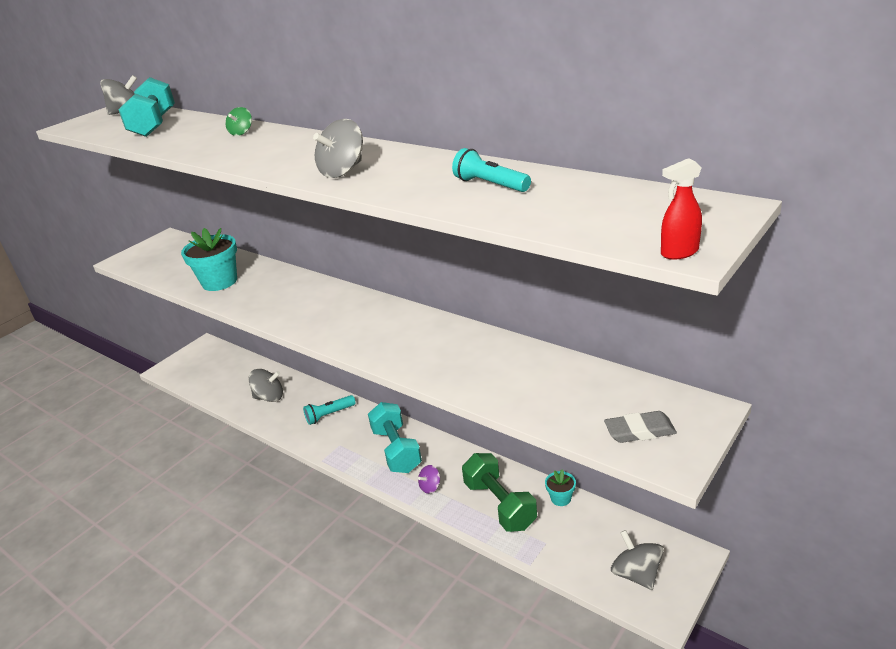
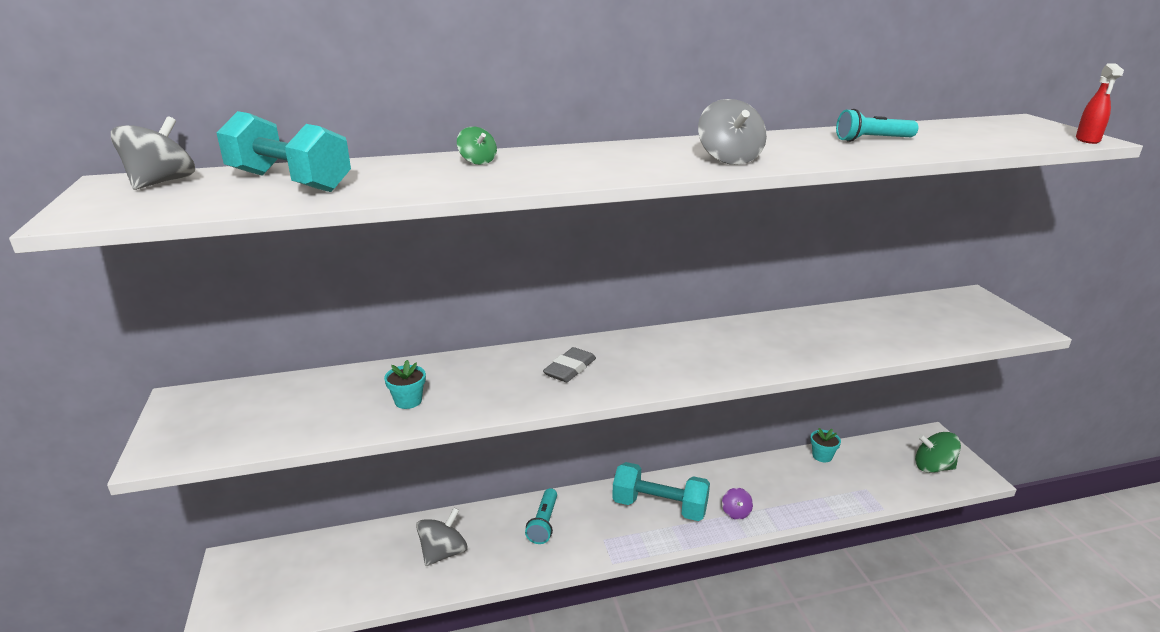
camera: 55 degrees left, 5 degrees down
(219, 282) = (408, 401): turquoise flower pot -> turquoise flower pot, size x0.51
(500, 505) = (799, 488): green dumbbell -> none
(636, 574) = (933, 467): grey spinning top -> green spinning top
(640, 431) = (977, 323): grey eraser -> grey eraser (570, 369)

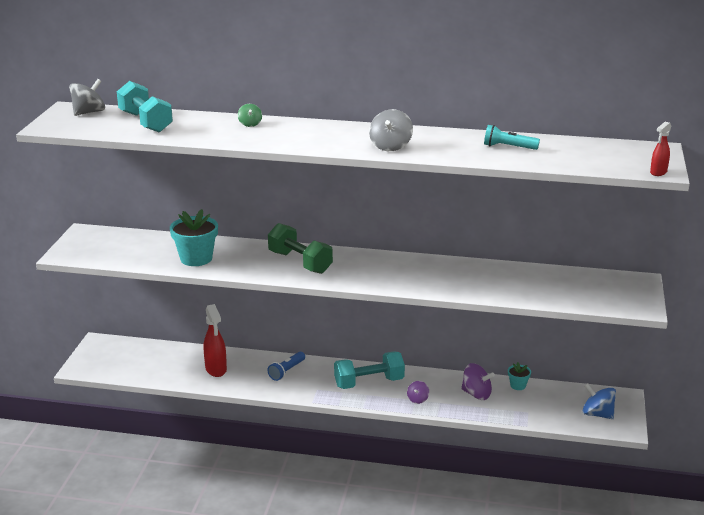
camera: 25 degrees right, 0 degrees up
(408, 401) = (196, 258): turquoise flower pot -> turquoise flower pot, size x1.97
(443, 553) = (216, 369): grey spinning top -> red spray bottle
(543, 523) = (286, 371): turquoise flashlight -> blue flashlight
(570, 369) = (300, 262): grey eraser -> green dumbbell
(659, 507) = (369, 383): turquoise dumbbell -> turquoise dumbbell turned 60 degrees counterclockwise
(792, 482) = (476, 394): none -> purple spinning top
(933, 467) = (597, 414): green spinning top -> blue spinning top

